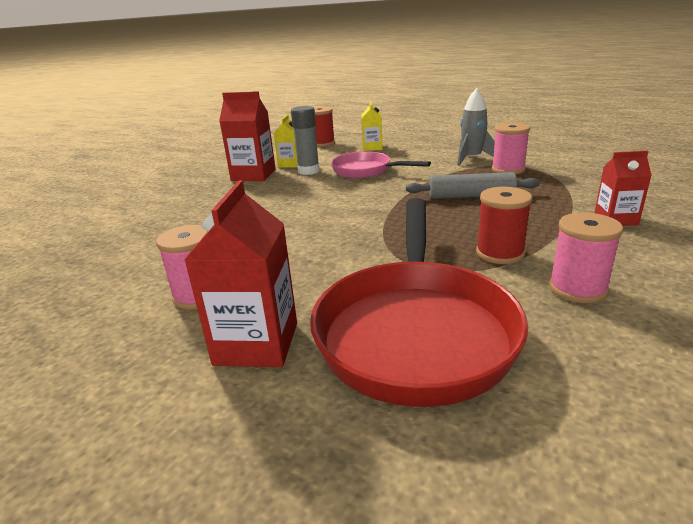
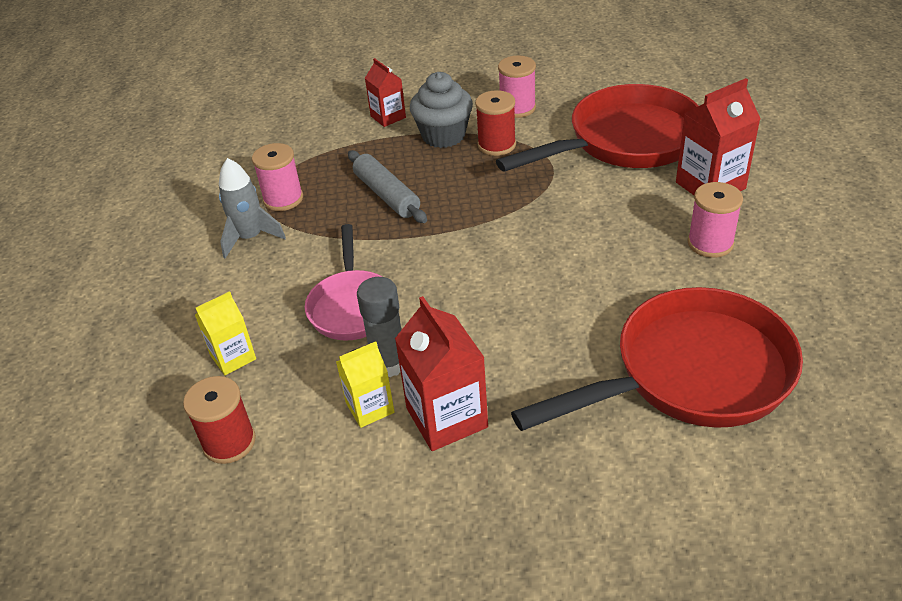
camera: 125 degrees left, 15 degrees up
(142, 233) = (690, 374): none -> red pan
(548, 234) = (443, 135): none -> grey cupcake

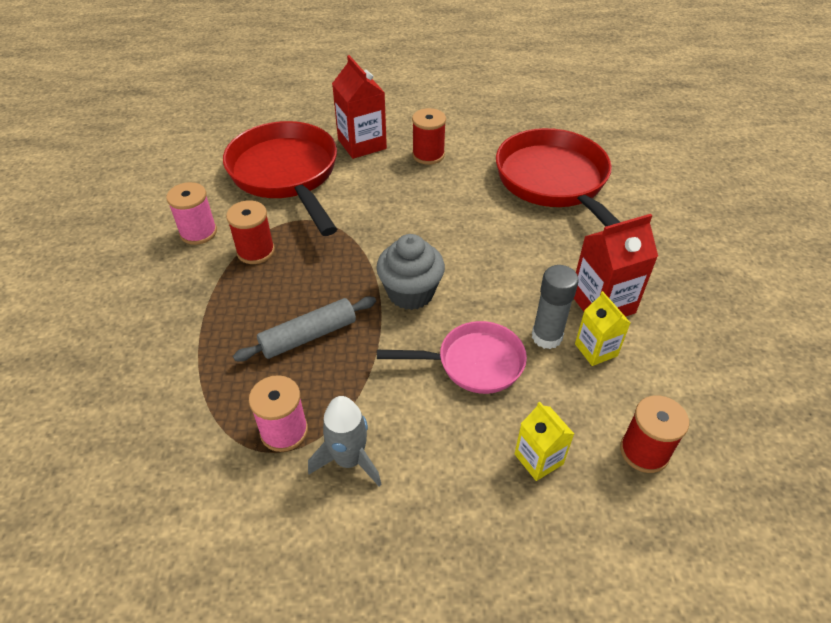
camera: 90 degrees left, 5 degrees up
(388, 117) = (158, 333): red carton -> none
(443, 135) = (220, 288): grey cupcake -> grey cupcake (410, 293)
(710, 243) = (428, 155): pink spool -> red spool

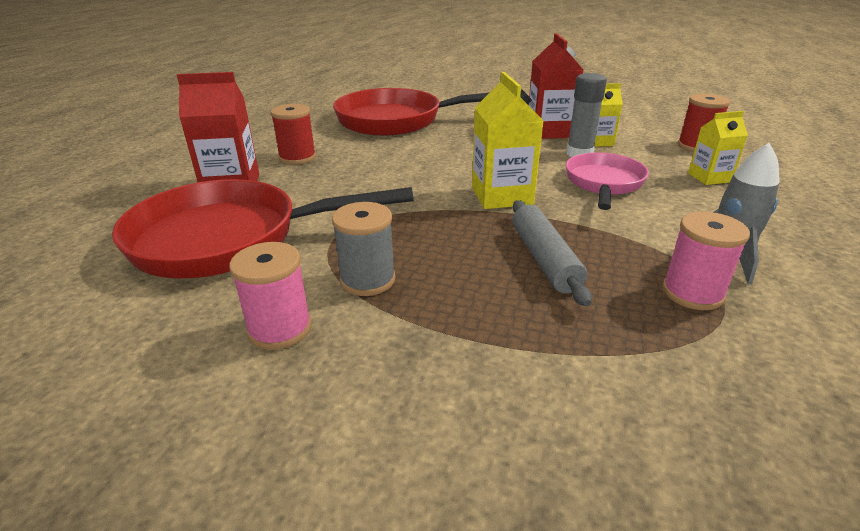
camera: 70 degrees left, 15 degrees down
(255, 251) = (367, 280): red spool -> grey spool
(410, 293) = (501, 196): grey cupcake -> yellow carton

